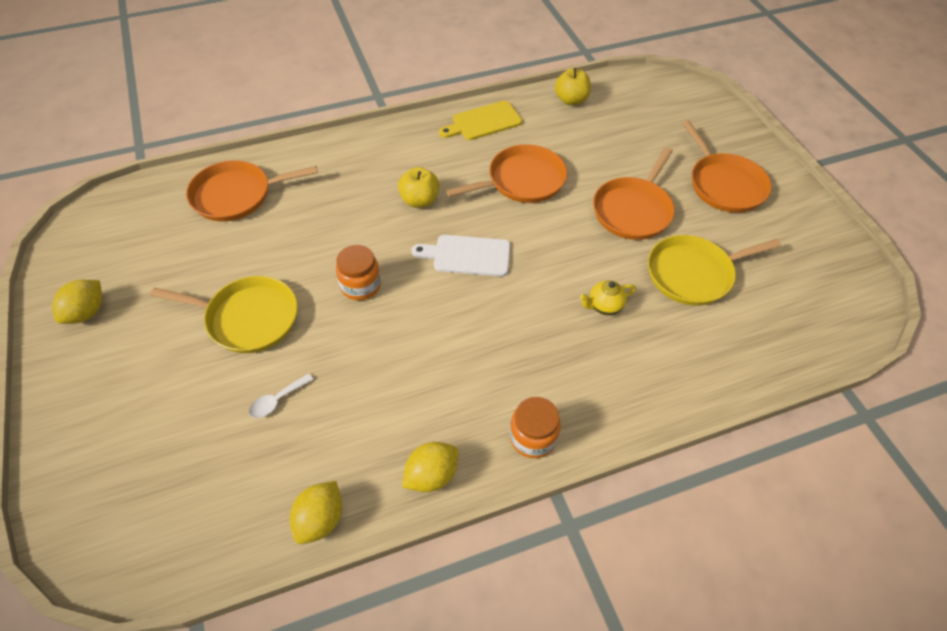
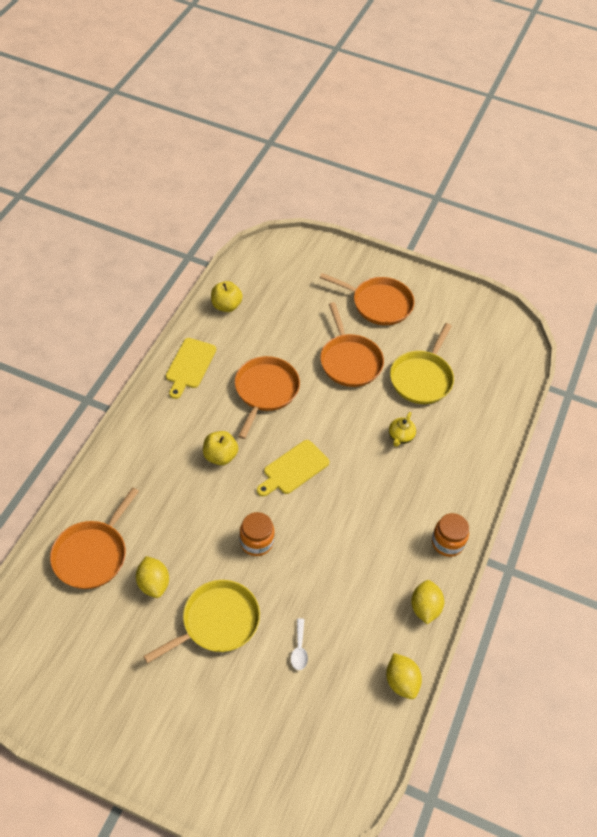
camera: 50 degrees left, 0 degrees up
(87, 313) = (107, 716): yellow lemon -> yellow lemon (153, 584)
(467, 255) = (293, 469): white cutting board -> yellow cutting board

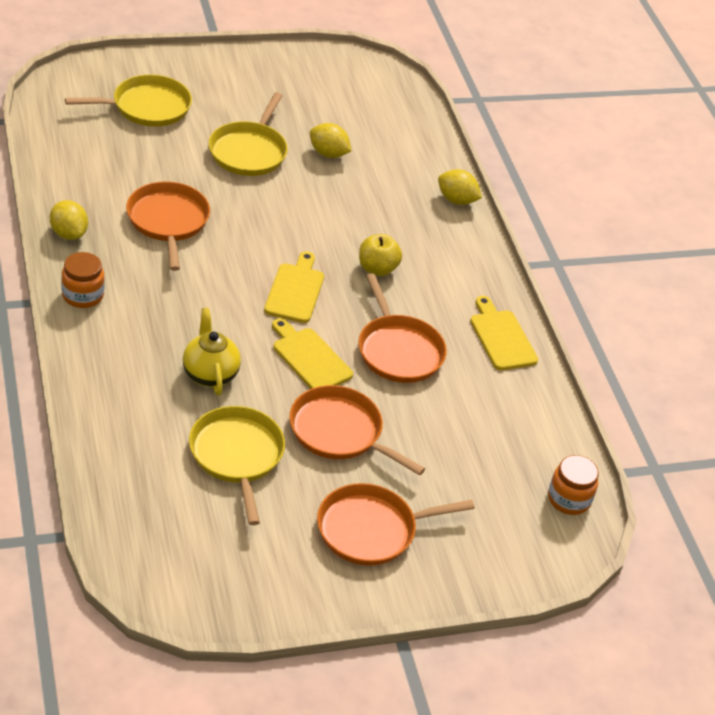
camera: 140 degrees right, 10 degrees down
(92, 554) = (400, 151): orange pan -> orange pan (168, 221)
(226, 306) = (541, 424): yellow apple -> none
(256, 542) = (271, 217): orange jar -> orange jar (569, 499)
(264, 730) = (147, 107): none -> yellow pan
(299, 649) = (162, 162): white spoon -> none
(327, 415) = (310, 358): none -> yellow cutting board
(400, 437) = (210, 374): yellow teapot -> yellow teapot, size x1.53
(401, 682) = (53, 175): yellow lemon -> yellow lemon (456, 200)

